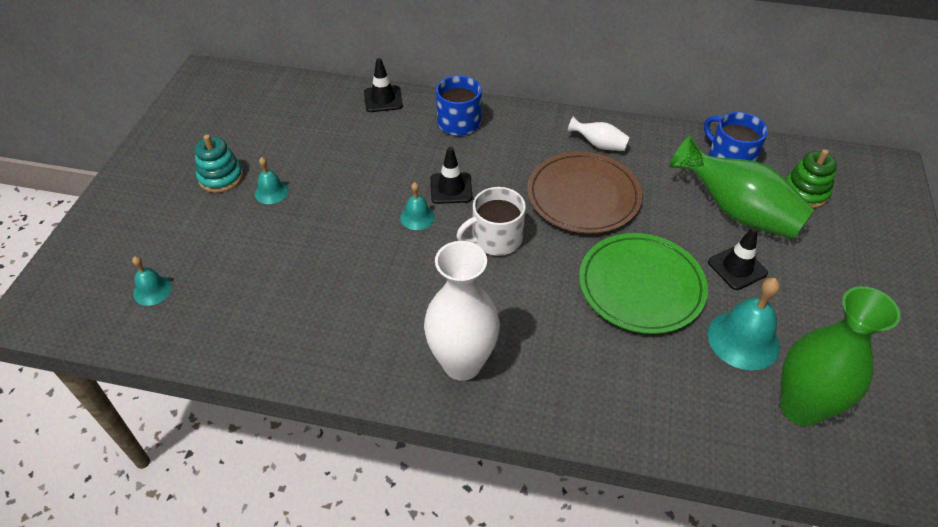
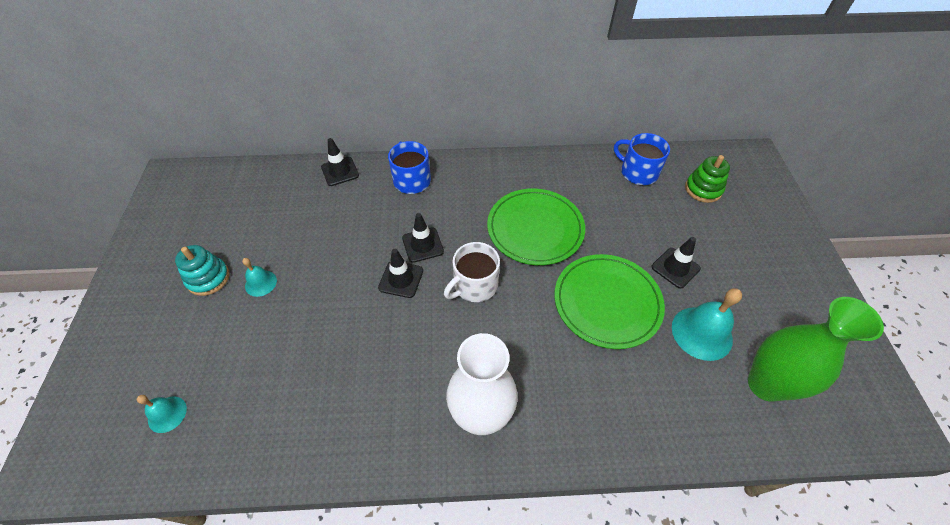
camera: 15 degrees left, 5 degrees up
(417, 217) = (401, 279): turquoise bell -> black traffic cone
(583, 196) = (535, 229): brown plate -> green plate
(599, 145) = (533, 179): white vase -> none
(737, 211) = (658, 217): green vase -> none

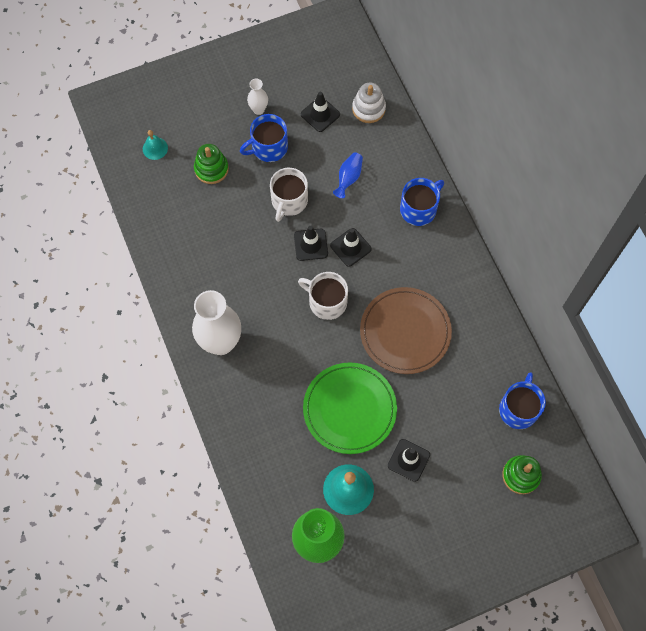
camera: 70 degrees right, 15 degrees up
(208, 278) = (258, 109): turquoise stacking toy -> white vase
(245, 352) = (211, 169): none -> green stacking toy
(261, 283) = (268, 147): turquoise bell -> blue mug
(282, 185) = (368, 108): none -> white stacking toy
(337, 283) = (289, 201): none -> white mug
(340, 171) = (403, 145): black traffic cone -> black traffic cone (320, 114)
(345, 223) = (348, 178): none -> blue vase
(535, 229) = (405, 332): green plate -> brown plate

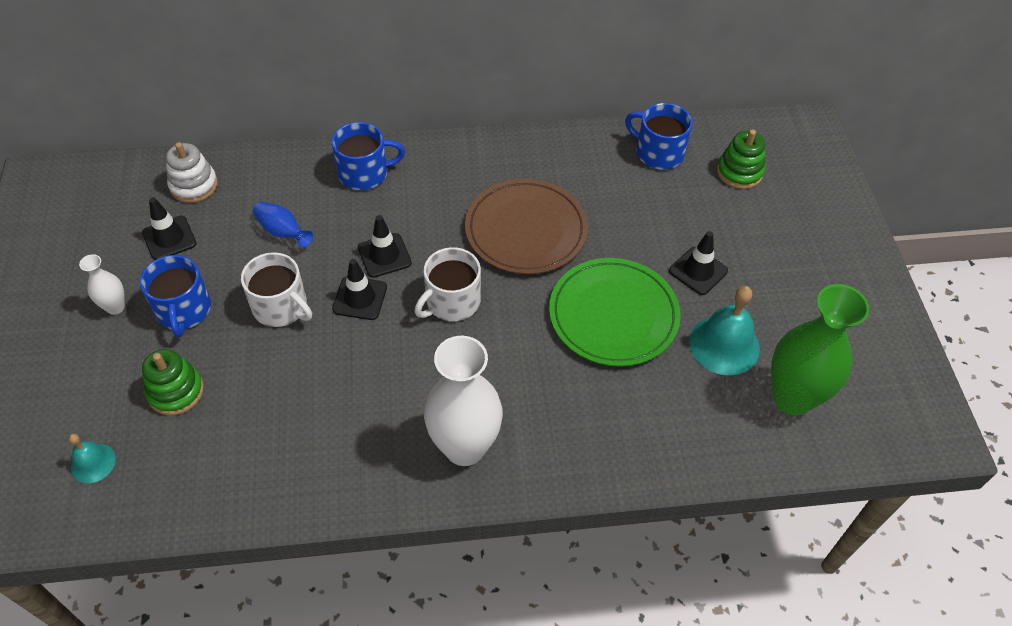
camera: 75 degrees left, 15 degrees down
(419, 209) = (364, 173): blue mug -> blue mug turned 105 degrees clockwise

